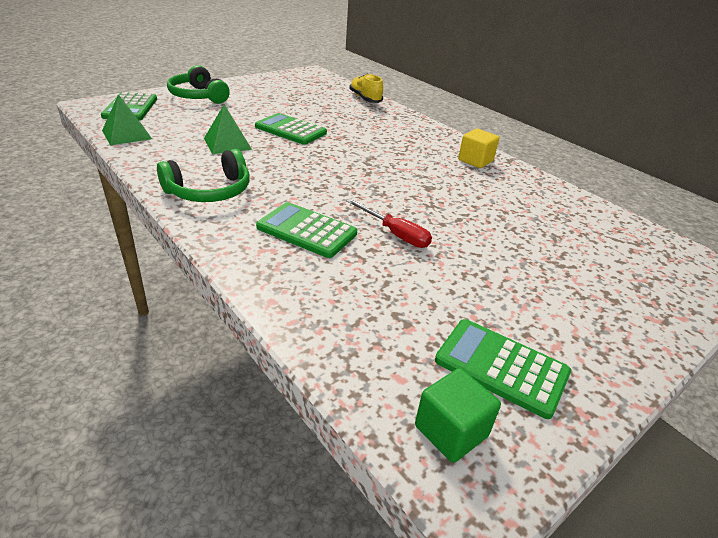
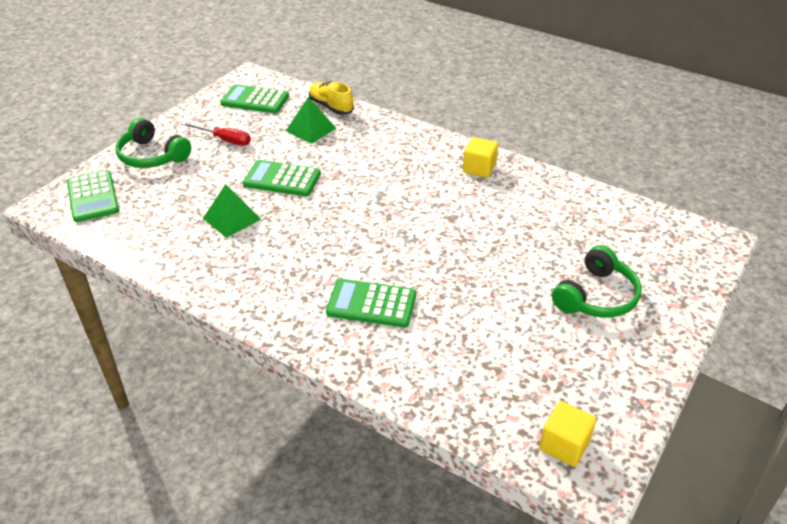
camera: 15 degrees left, 5 degrees up
(127, 134) = (121, 237): green pyramid -> green pyramid (311, 129)
(210, 191) = (257, 286): green headphones -> green headphones (597, 296)
(395, 234) = (447, 283): red screwdriver -> red screwdriver (224, 140)
(451, 431) = (564, 445): green cube -> yellow cube
(501, 367) = (579, 384): green calculator -> green calculator (255, 100)

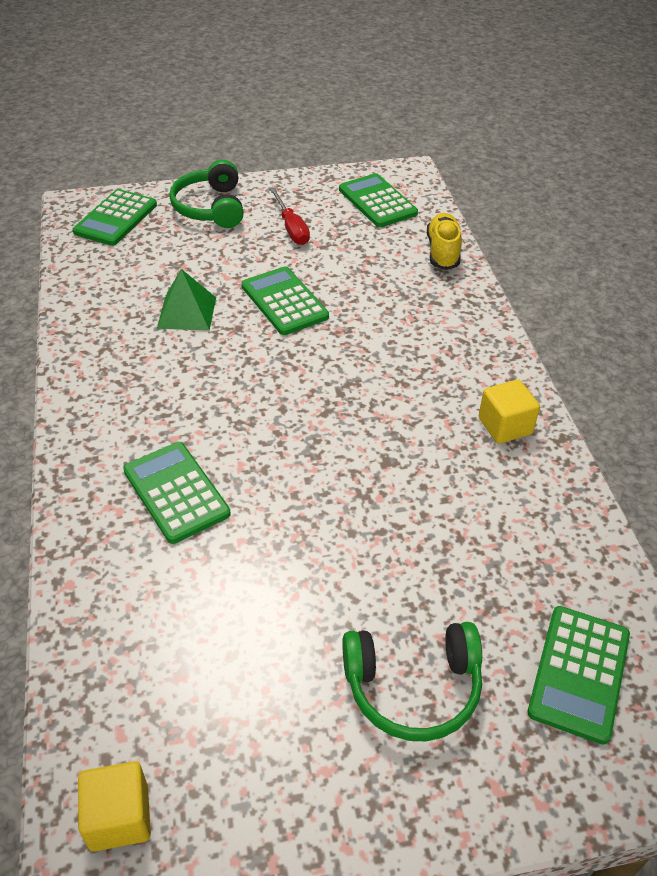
camera: 45 degrees right, 5 degrees up
(311, 129) = (386, 265): green pyramid -> none
(643, 242) = (579, 673): none -> green calculator

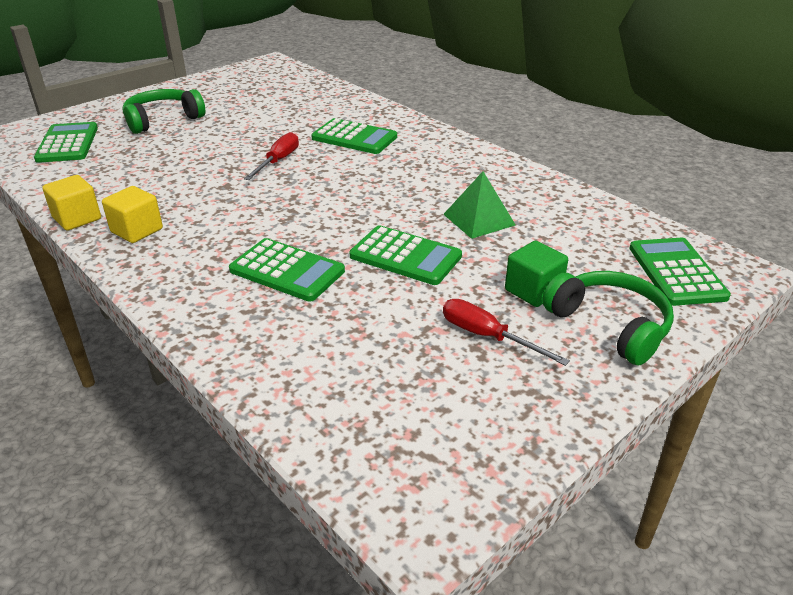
camera: 150 degrees right, 10 degrees down
(119, 817) = (273, 72): yellow cube -> yellow cube (77, 218)
(226, 242) = (533, 291): none -> green cube
(303, 483) = (278, 161): none -> red screwdriver
(377, 201) = (420, 429): green calculator -> green calculator (287, 271)
(443, 251) = (273, 380): yellow shoe -> none

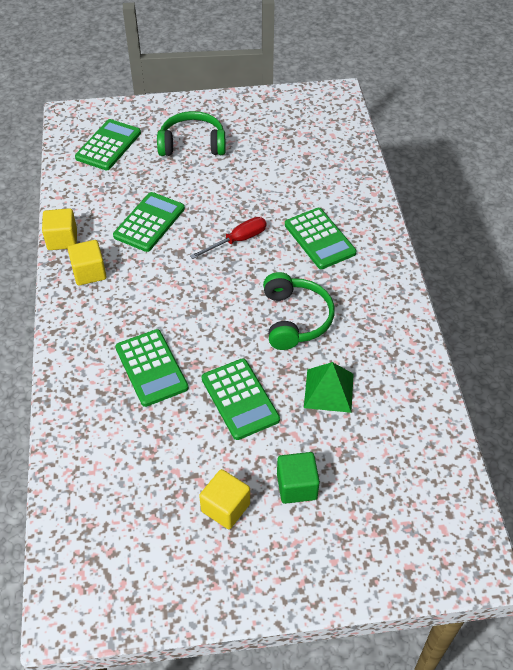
camera: 35 degrees right, 15 degrees up
(487, 336) = (225, 507): red screwdriver -> yellow cube
(610, 325) = (318, 551): green headphones -> green headphones (295, 319)
(676, 272) = (424, 535): green calculator -> green calculator (149, 222)

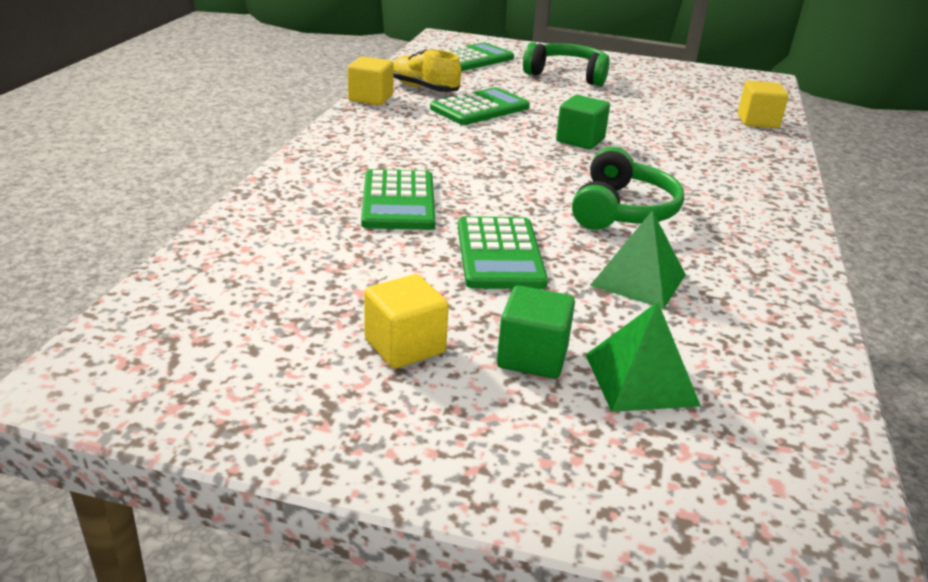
camera: 20 degrees right, 20 degrees down
(89, 273) = (382, 123): yellow cube -> yellow cube (757, 121)
(94, 209) = (424, 88): none -> yellow shoe
(237, 240) = (580, 140): red screwdriver -> green cube
(319, 239) = (691, 161): green calculator -> none
(358, 480) = (641, 379): none -> green pyramid

